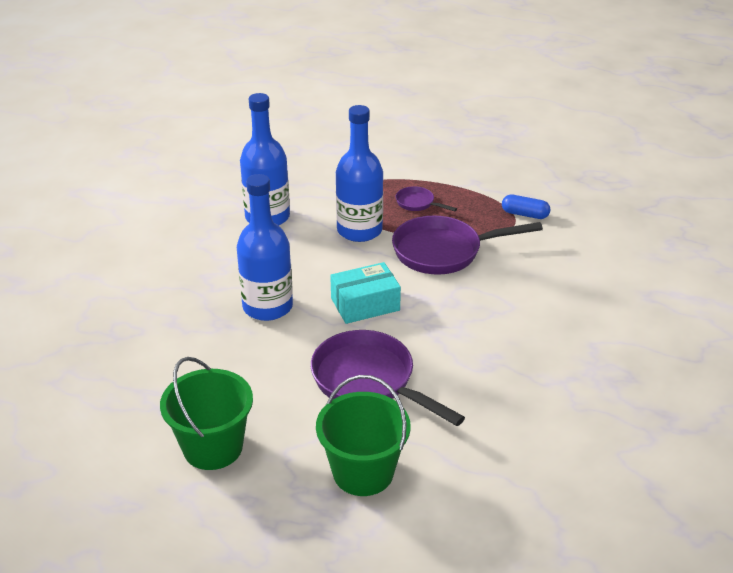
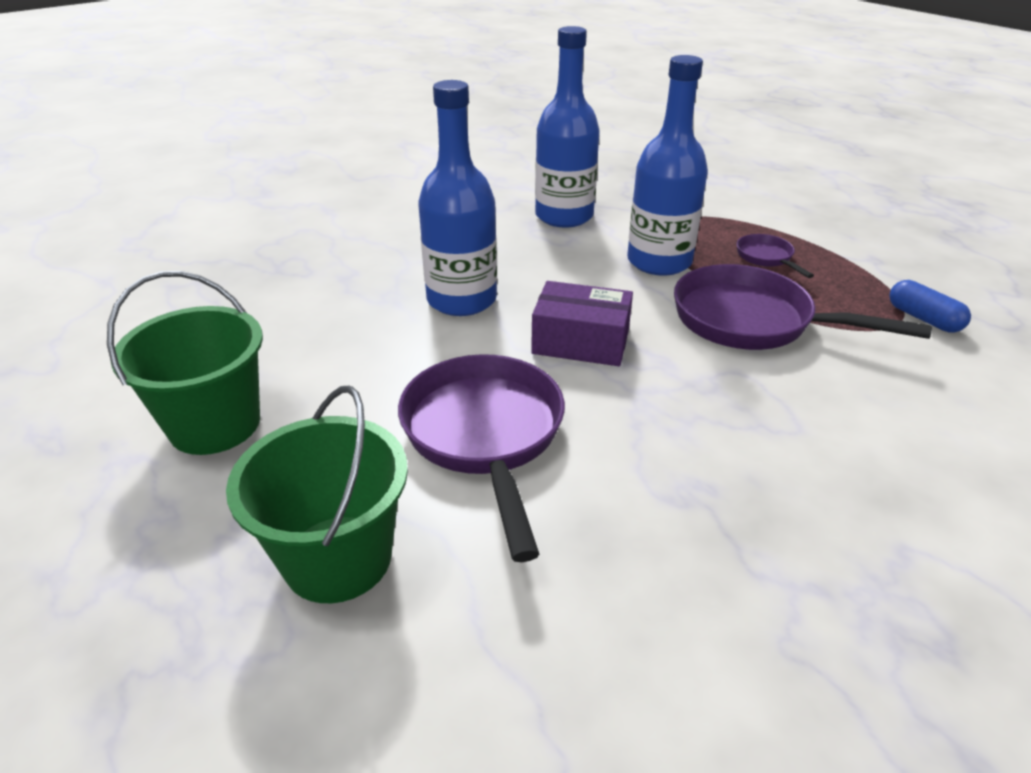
camera: 35 degrees right, 0 degrees up
(365, 304) = (581, 341): turquoise box -> purple box

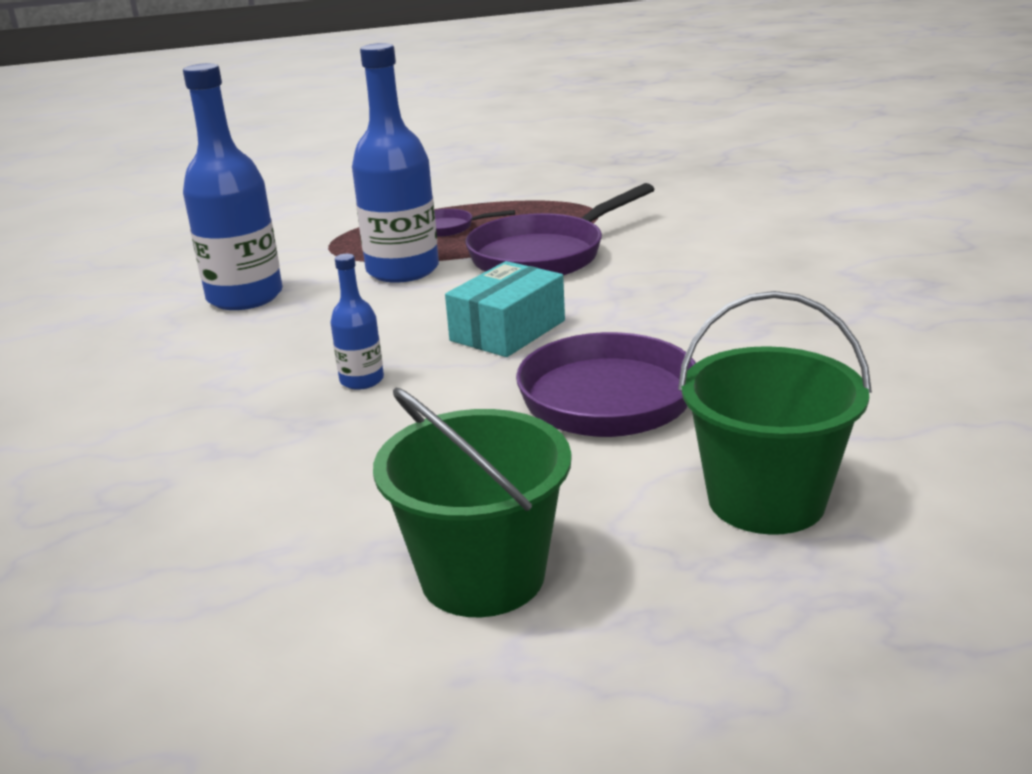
camera: 65 degrees left, 10 degrees down
(461, 300) = (362, 380): blue bottle -> blue bottle, size x0.49
(581, 341) = (507, 330): purple box -> turquoise box
(923, 318) = (597, 201): blue capsule -> none

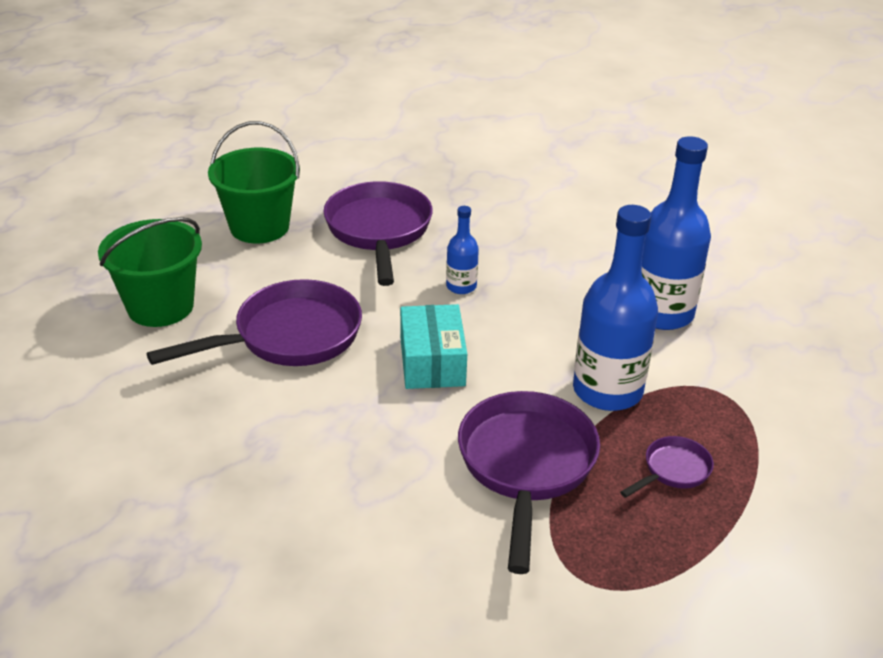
camera: 135 degrees right, 10 degrees up
(330, 486) = (378, 231): none -> purple pan

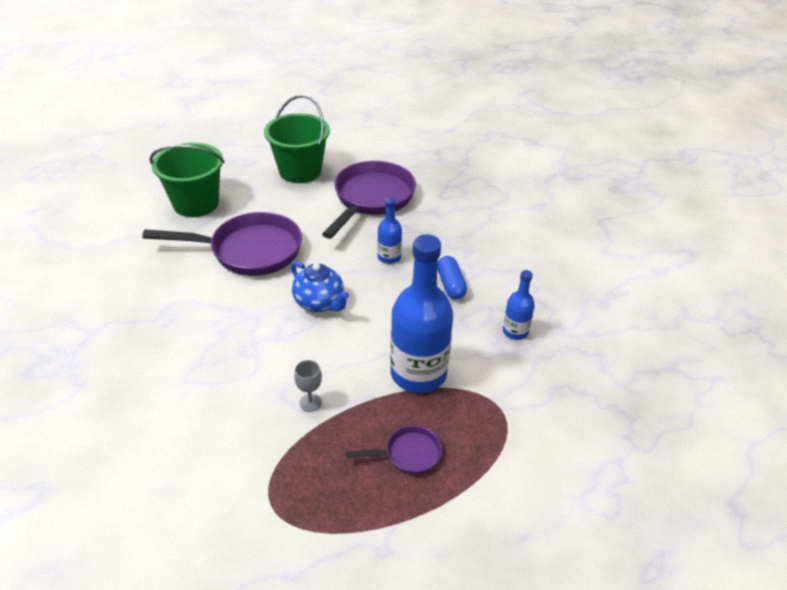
camera: 30 degrees right, 5 degrees up
(432, 362) = (320, 303): turquoise box -> blue teapot
(526, 466) = (310, 403): purple pan -> grey goblet
(554, 291) = (450, 285): none -> blue capsule
(661, 313) = (515, 331): blue bottle -> blue bottle, size x0.49

